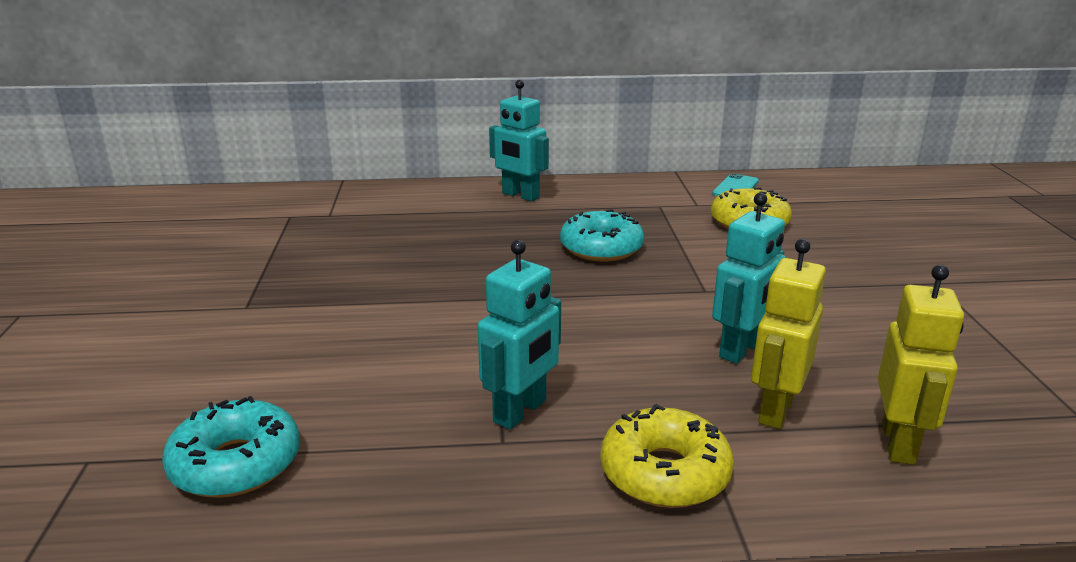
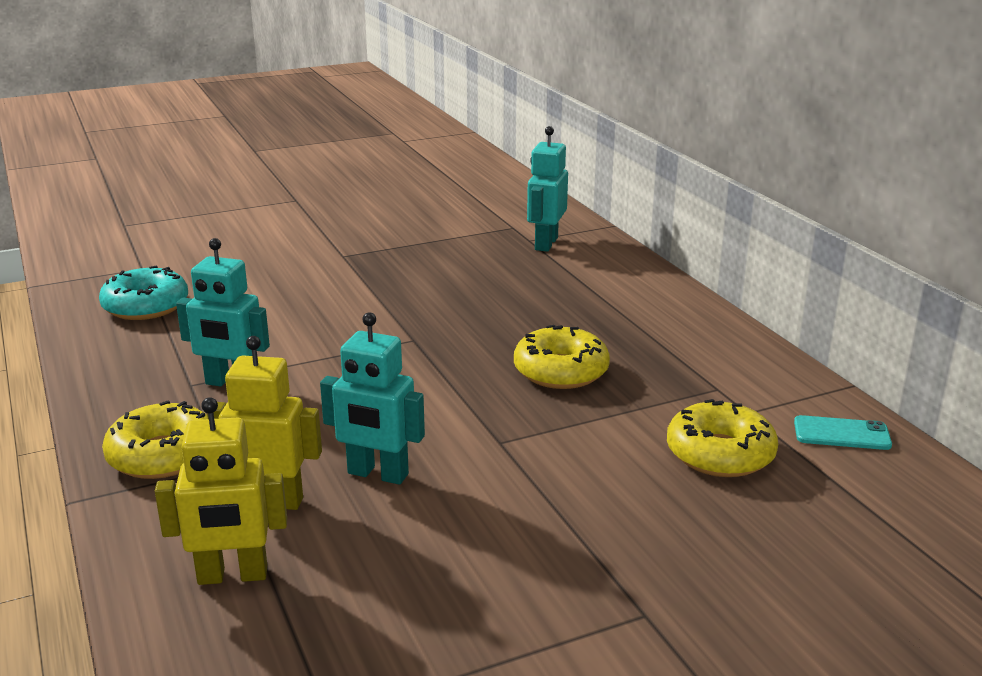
camera: 70 degrees right, 0 degrees up
(520, 195) = (661, 308): turquoise robot -> turquoise robot (545, 244)
(601, 248) = (561, 371): turquoise donut -> yellow donut

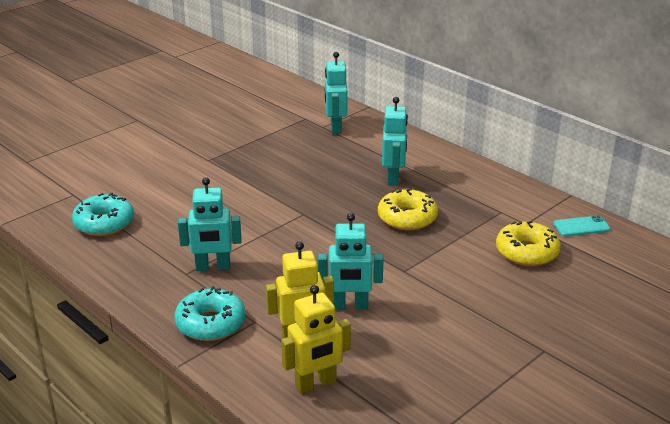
camera: 20 degrees left, 5 degrees up
(162, 455) = (210, 323): yellow donut -> turquoise donut
(580, 316) = (393, 178): none -> turquoise robot

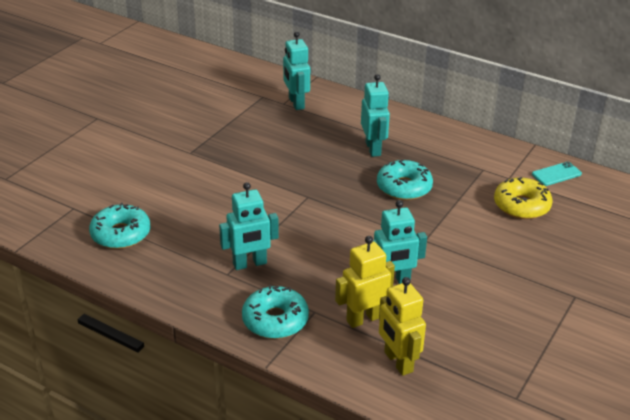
camera: 15 degrees left, 5 degrees up
(316, 384) = (398, 362): yellow robot -> yellow robot turned 105 degrees clockwise
(407, 218) = (404, 187): yellow donut -> turquoise donut

